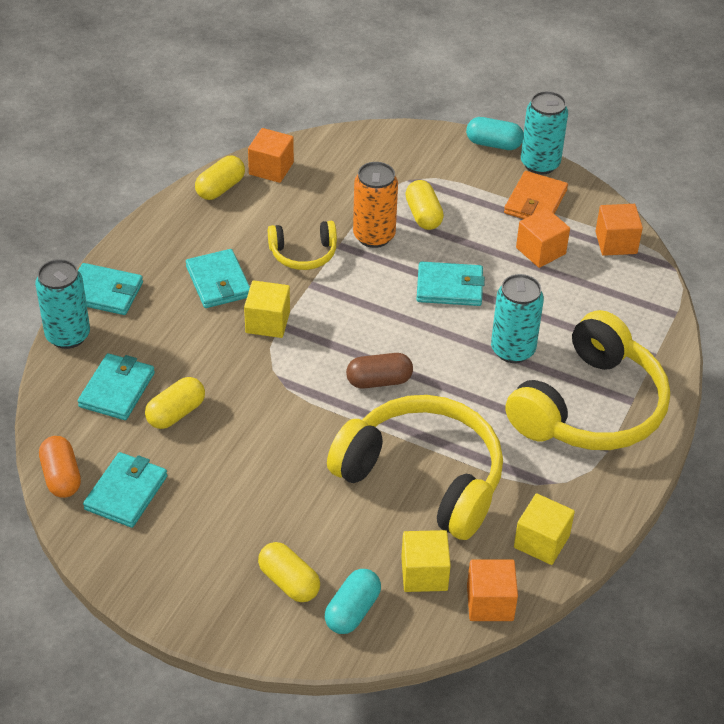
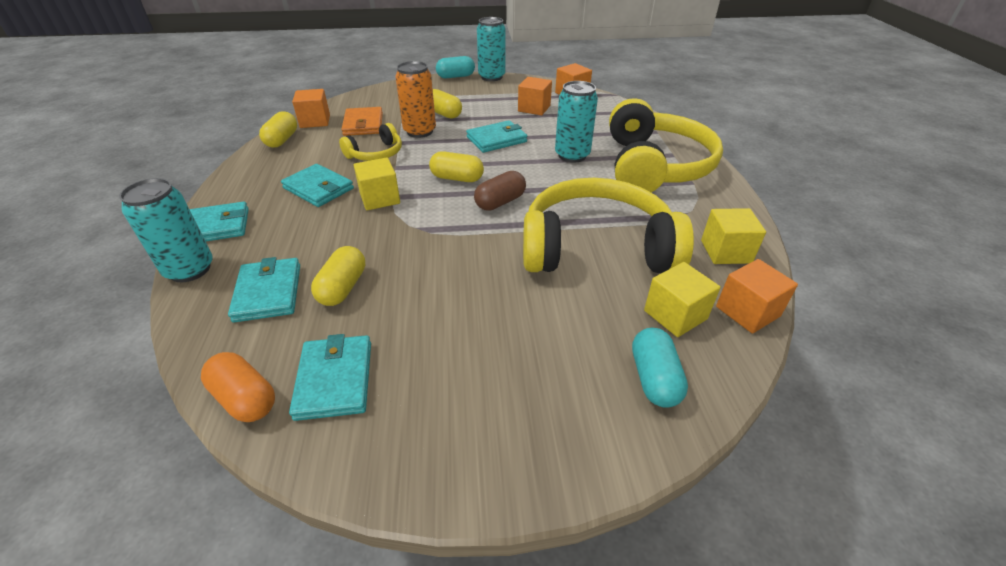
camera: 30 degrees left, 5 degrees down
(289, 582) = (572, 382): yellow capsule -> yellow capsule (457, 178)
(535, 202) = (506, 91): orange wallet -> orange wallet (363, 124)

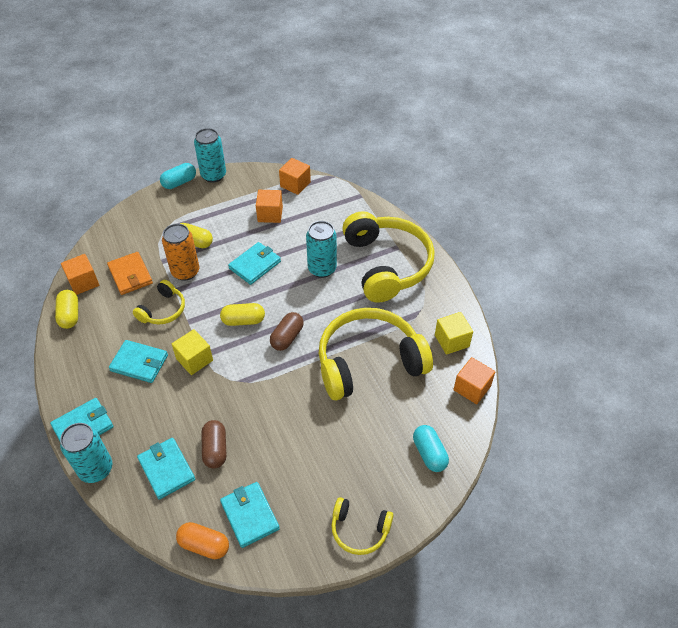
camera: 20 degrees left, 10 degrees up
(343, 287) = (215, 449): yellow capsule -> brown capsule
(492, 457) = (359, 529): none -> yellow headphones
(675, 315) = (431, 404): yellow cube -> none

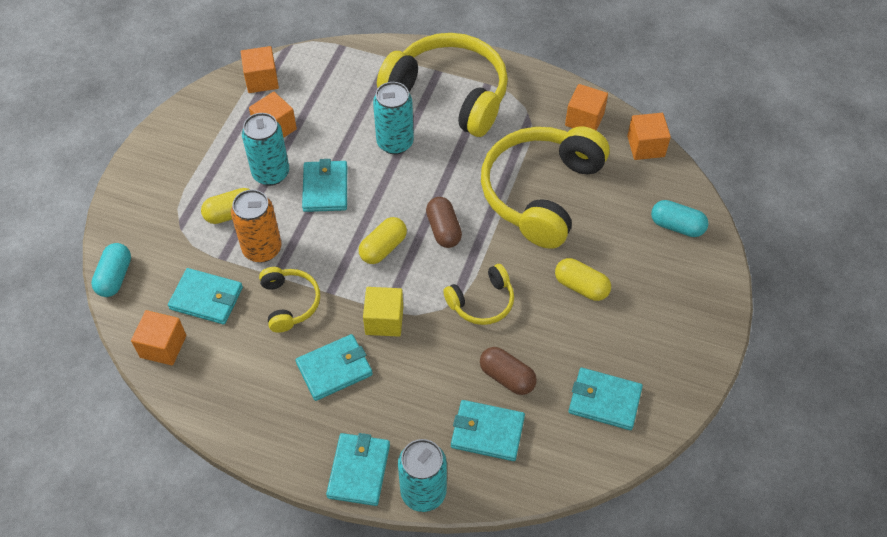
camera: 45 degrees left, 5 degrees up
(69, 315) = (195, 389): yellow capsule -> yellow capsule (581, 286)
(130, 275) = (206, 298): orange wallet -> turquoise wallet
(179, 182) = (129, 166): turquoise capsule -> turquoise capsule (115, 277)
(204, 545) = (599, 458): orange capsule -> none
(213, 175) = (158, 132): turquoise can -> turquoise can (271, 173)
(359, 529) = (698, 331): yellow headphones -> yellow headphones (482, 302)
(451, 341) = (584, 119): yellow cube -> orange cube

